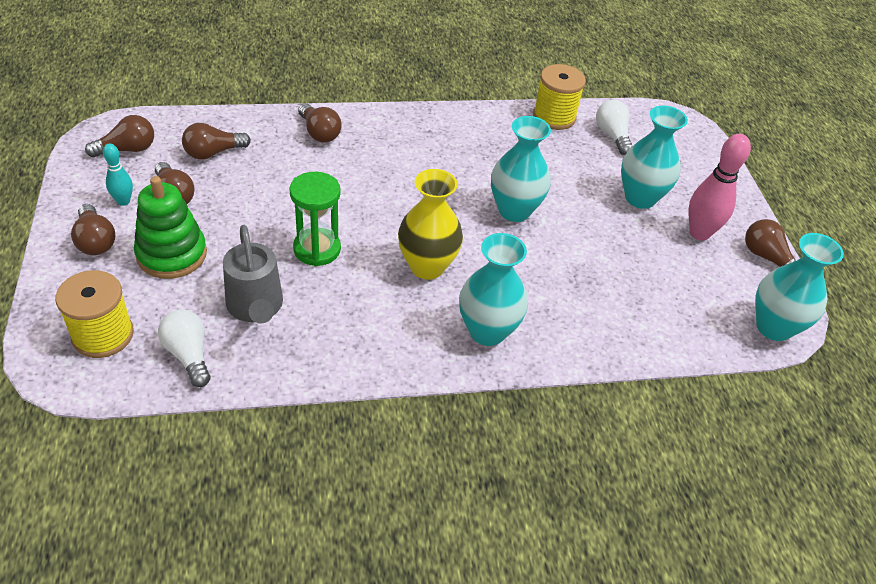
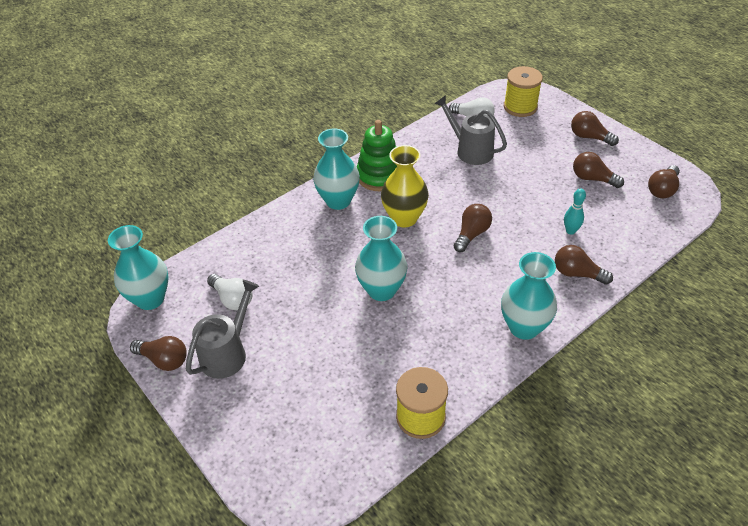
camera: 155 degrees right, 0 degrees up
(123, 201) = (611, 161): turquoise bowling pin -> turquoise bowling pin (570, 231)
(172, 254) = (545, 151): green stacking toy -> green stacking toy (379, 176)
(213, 153) = (615, 217): brown light bulb -> brown light bulb (471, 234)
(317, 249) = (476, 194): green hourglass -> none
(612, 135) = (352, 427): white light bulb -> white light bulb (232, 299)
(640, 198) = (291, 362): turquoise vase -> turquoise vase (524, 327)
(699, 233) = (227, 353): pink bowling pin -> grey watering can

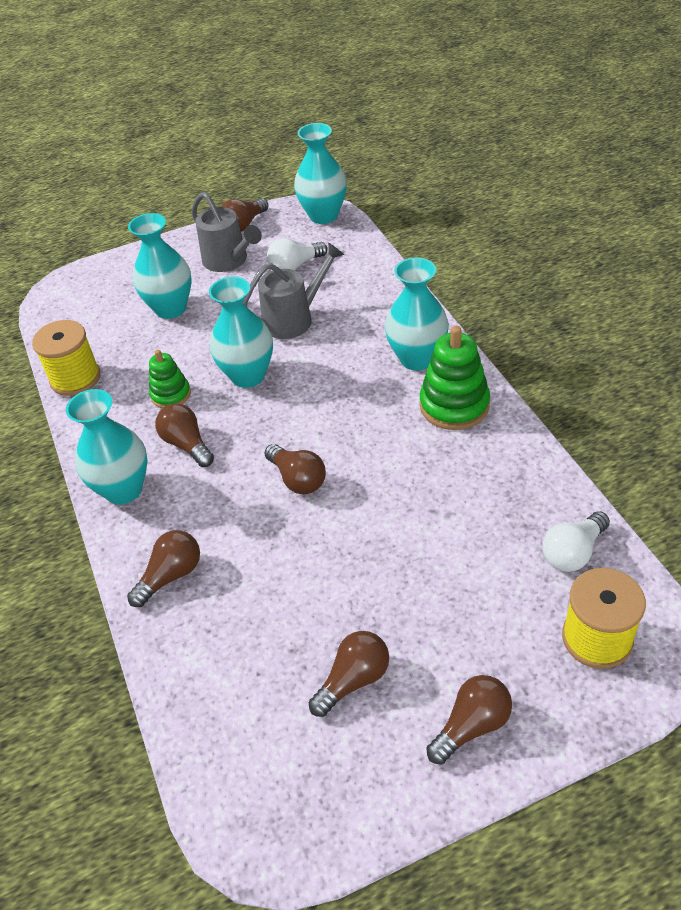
camera: 110 degrees right, 0 degrees up
(307, 376) = (170, 308): none -> turquoise vase
(404, 218) = (358, 416): yellow vase -> none
(418, 334) = (171, 394): none -> green stacking toy
(470, 150) = (483, 524): grey watering can -> grey watering can (294, 319)
(570, 231) = (251, 599): turquoise bowling pin -> none
(662, 189) = (283, 787): brown light bulb -> brown light bulb (187, 444)

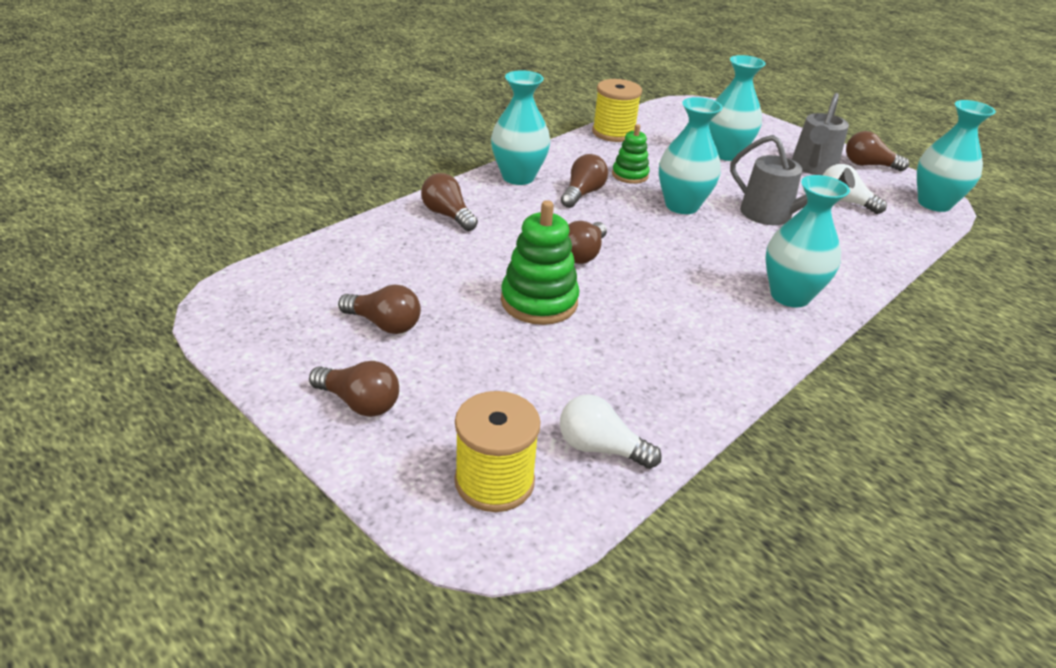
camera: 60 degrees right, 10 degrees down
(171, 576) = (447, 215): brown light bulb -> brown light bulb turned 150 degrees counterclockwise
(454, 405) = (745, 331): green stacking toy -> green stacking toy (539, 302)

